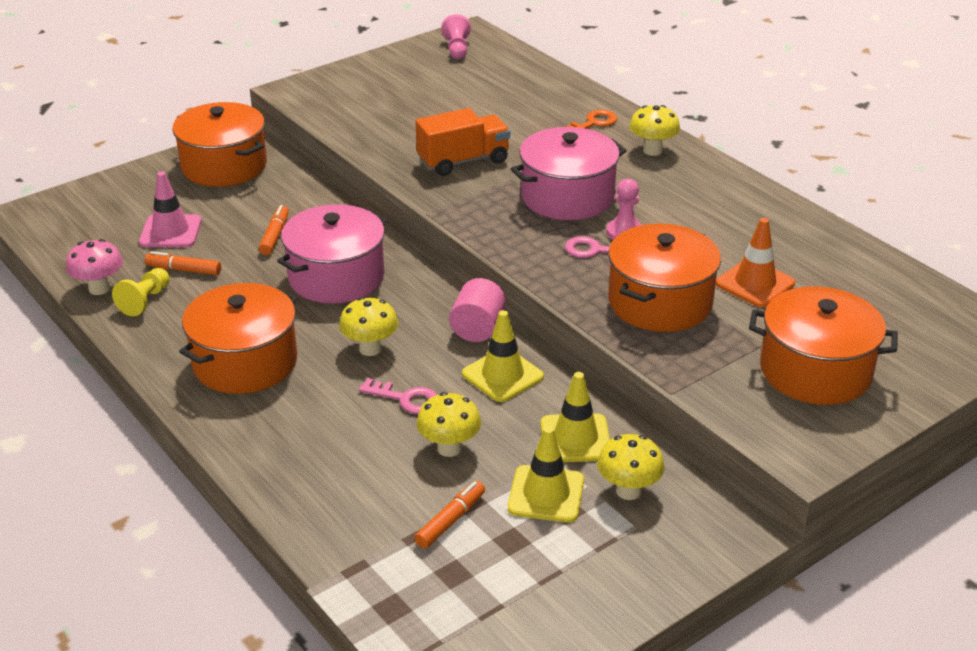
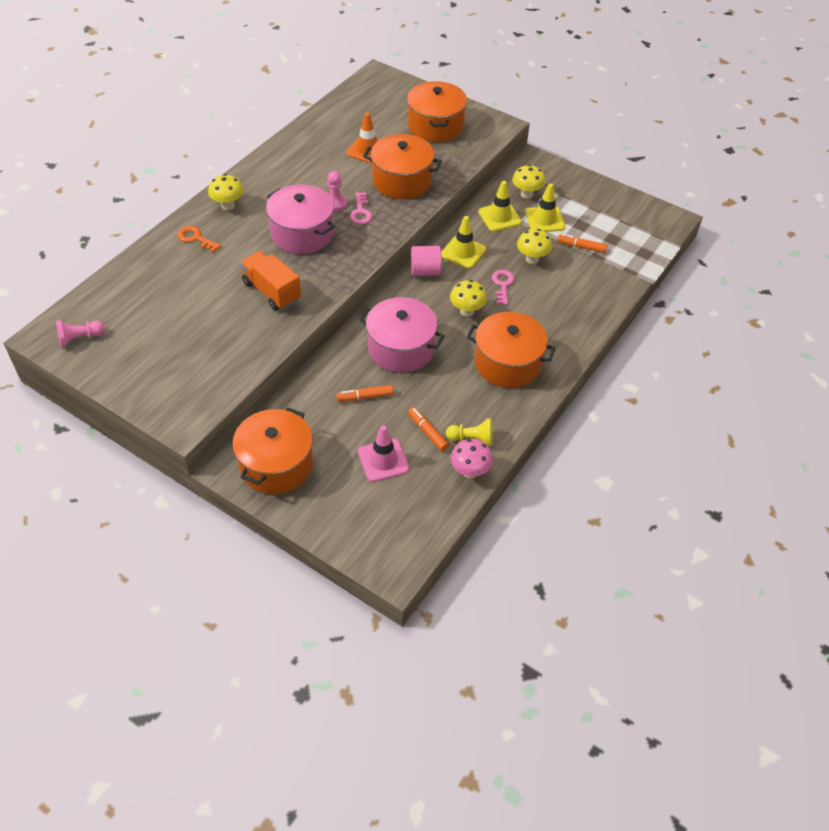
camera: 110 degrees left, 15 degrees up
(184, 270) = (427, 432): orange marker -> orange marker turned 150 degrees clockwise

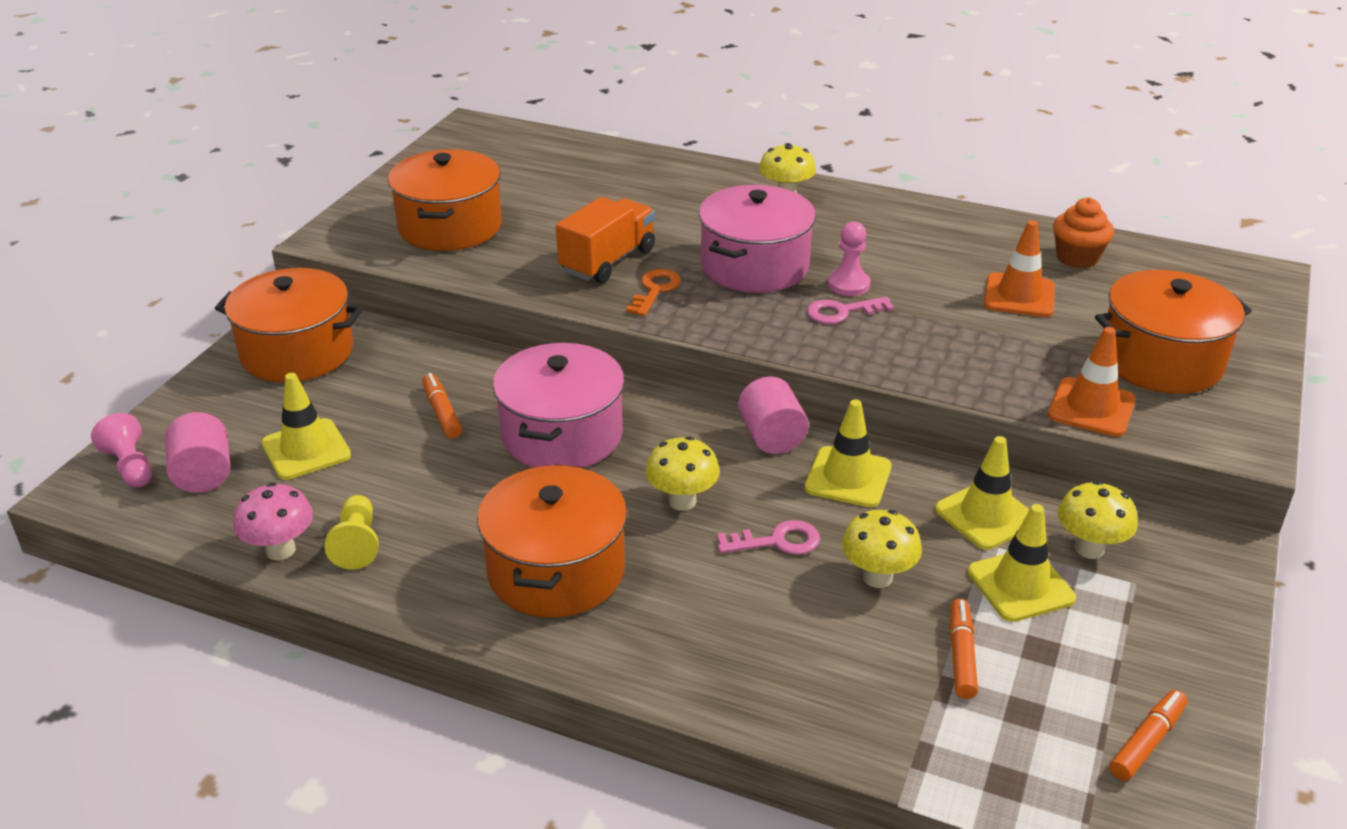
camera: 80 degrees right, 15 degrees down
(80, 338) = (474, 146): pink pawn -> pink pawn (130, 466)
(196, 238) = (698, 185): orange key -> orange key (655, 290)
(340, 122) = (1077, 258): none -> orange cupcake
(383, 460) = (306, 450): pink traffic cone -> yellow traffic cone
(394, 509) = (203, 475): none -> pink cylinder
(402, 181) = (957, 343): orange pot -> orange pot (450, 227)
(427, 432) = (370, 489): orange marker -> orange marker (1146, 742)
(464, 156) = (1091, 407): none -> orange traffic cone

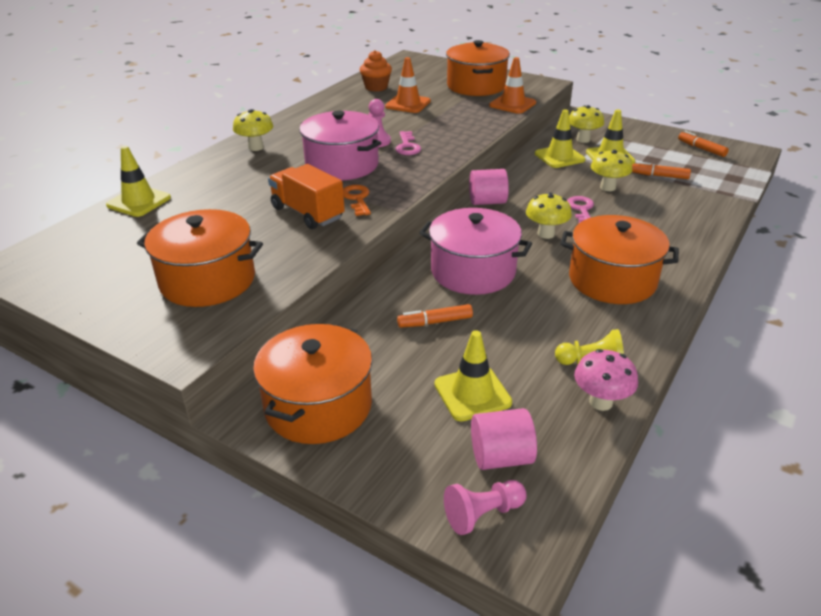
camera: 80 degrees left, 0 degrees up
(655, 290) = (357, 199): orange key -> orange key turned 45 degrees clockwise
(848, 477) = (527, 185): yellow traffic cone -> yellow traffic cone (139, 201)

